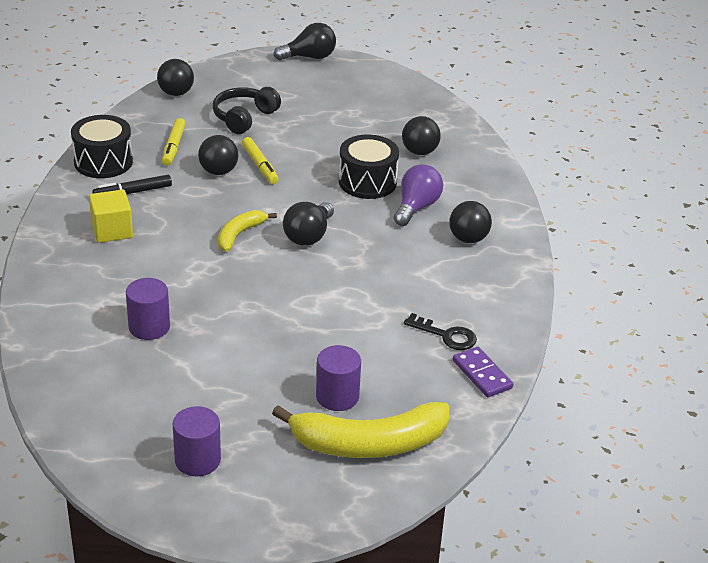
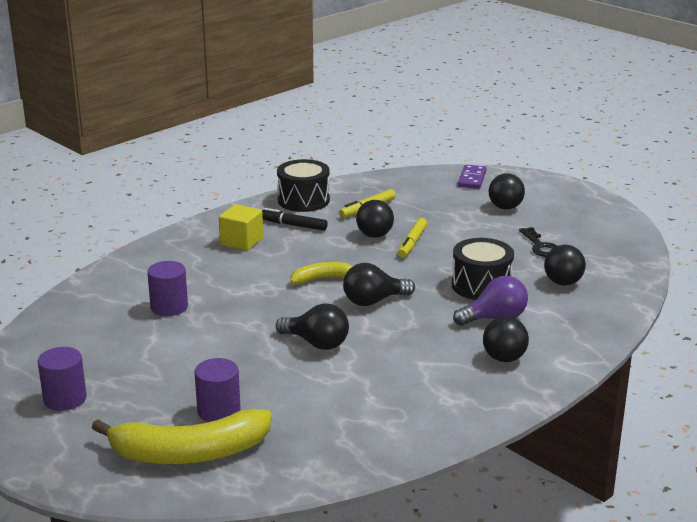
camera: 45 degrees right, 10 degrees down
(176, 93) = (424, 177): black ball -> black ball (505, 207)
(244, 118) = (451, 209): black headphones -> none
(309, 57) = (572, 188): black light bulb -> black light bulb (316, 343)
(369, 443) = (189, 453): yellow banana -> yellow banana turned 45 degrees counterclockwise
(446, 335) = (370, 414): black key -> black key (540, 246)
(482, 374) = (353, 455): purple domino -> purple domino (471, 179)

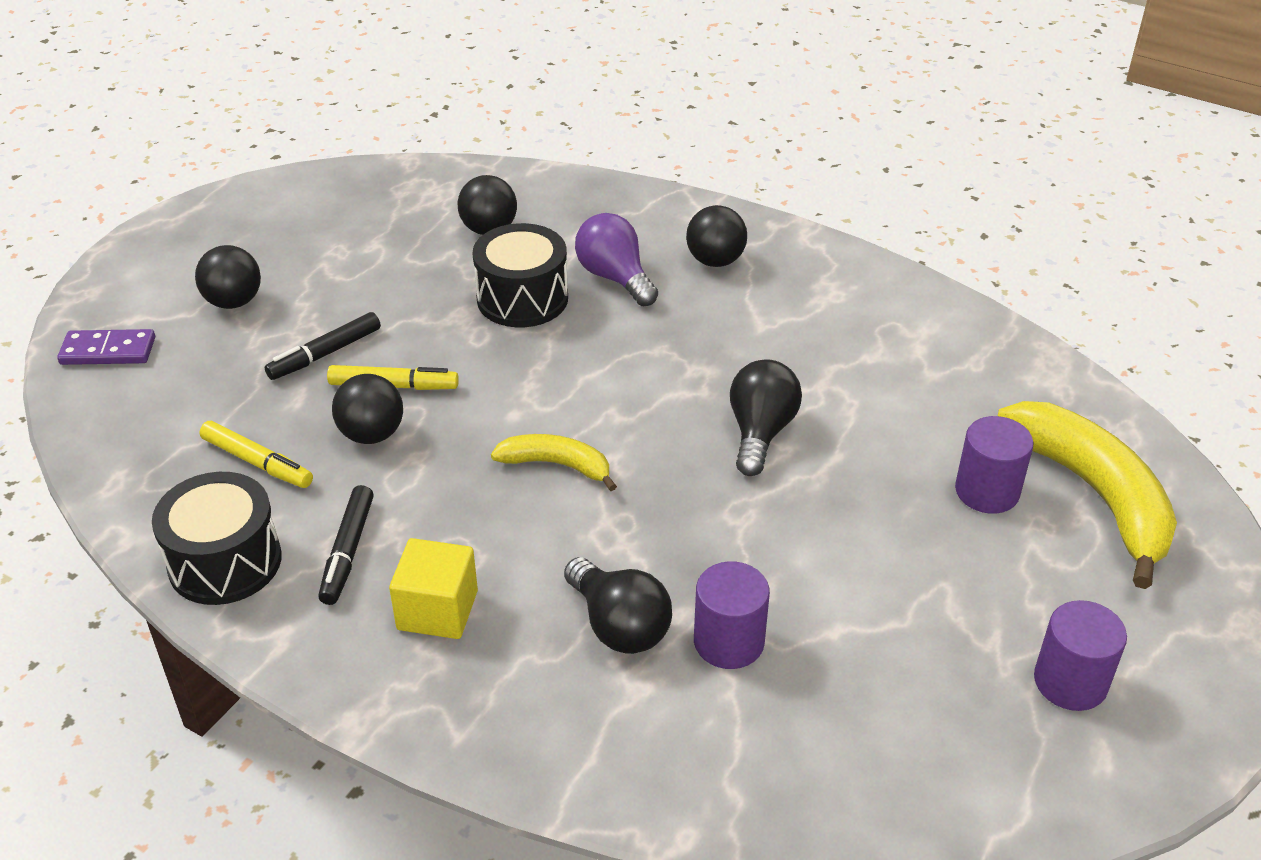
camera: 105 degrees left, 15 degrees up
(323, 279) = (557, 465): yellow banana -> yellow banana turned 135 degrees clockwise
(373, 301) = (610, 396): black light bulb -> black light bulb (619, 626)
(448, 228) = (326, 353): none -> black marker
(540, 246) = (376, 256): black key -> none

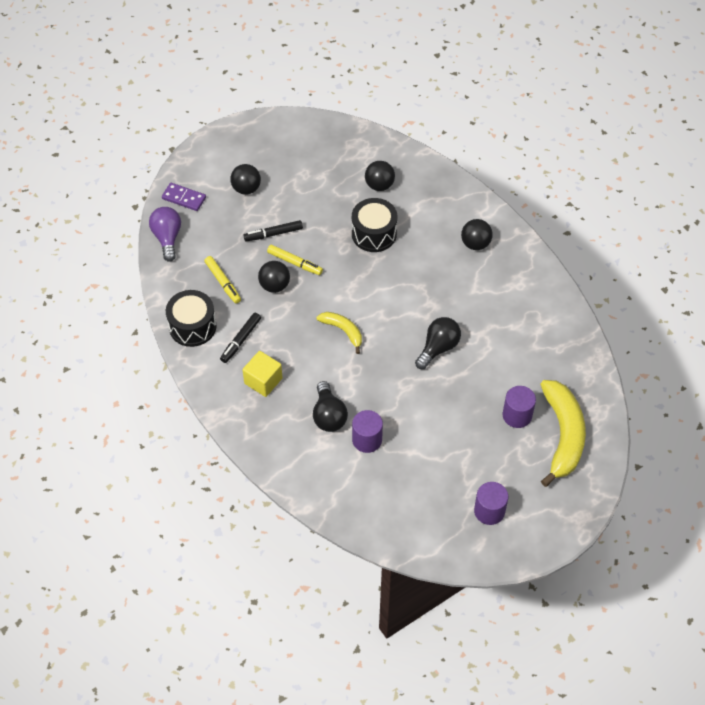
camera: 25 degrees right, 15 degrees up
(615, 277) = (422, 237): purple light bulb -> purple light bulb (167, 238)

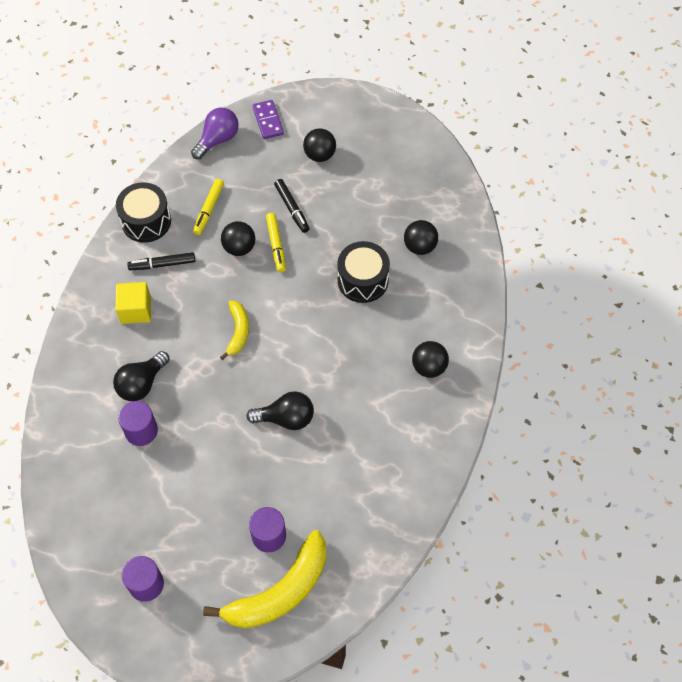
camera: 50 degrees right, 5 degrees up
(274, 234) = (292, 208): black marker -> black marker turned 150 degrees counterclockwise

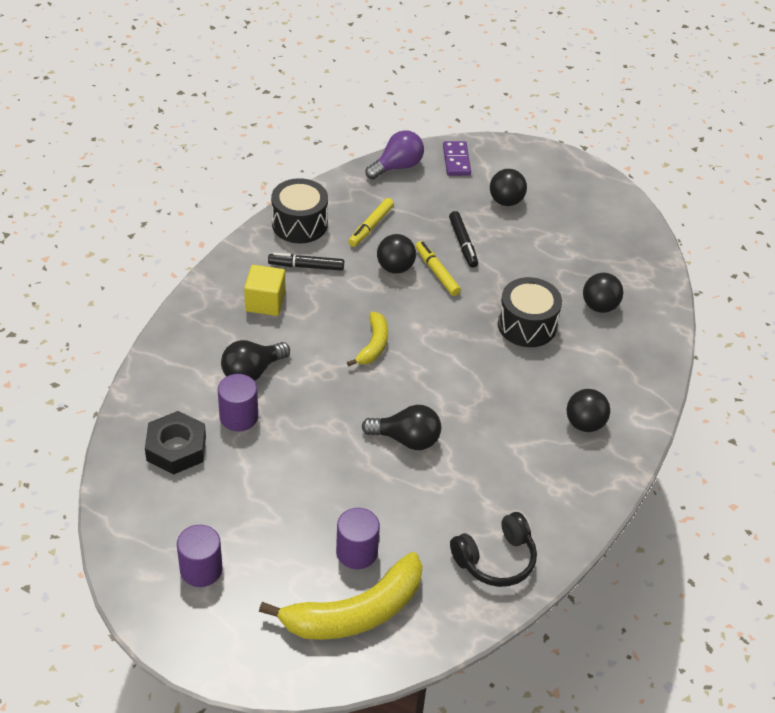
camera: 10 degrees right, 15 degrees down
(96, 474) = (176, 448): none -> black nut
(276, 244) = (437, 273): yellow marker -> yellow marker turned 150 degrees clockwise
(381, 514) = (495, 559): none -> black headphones

